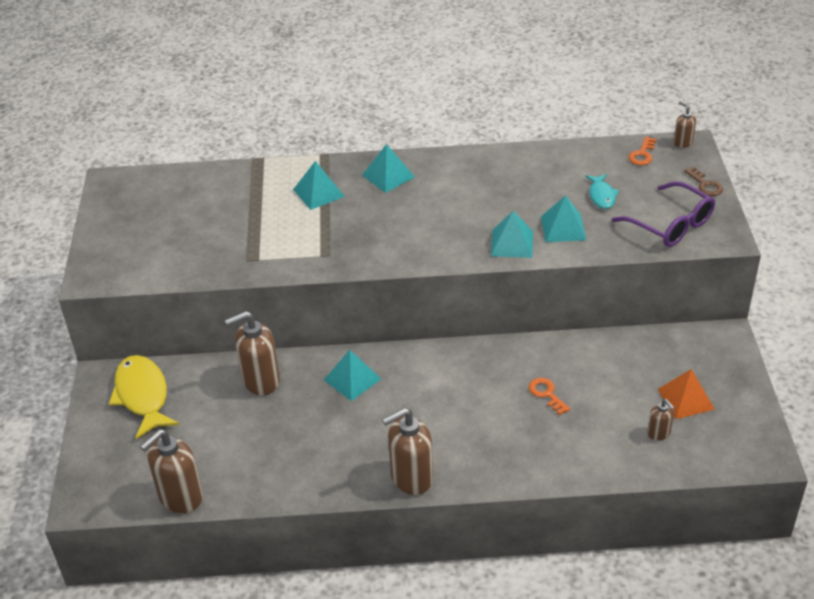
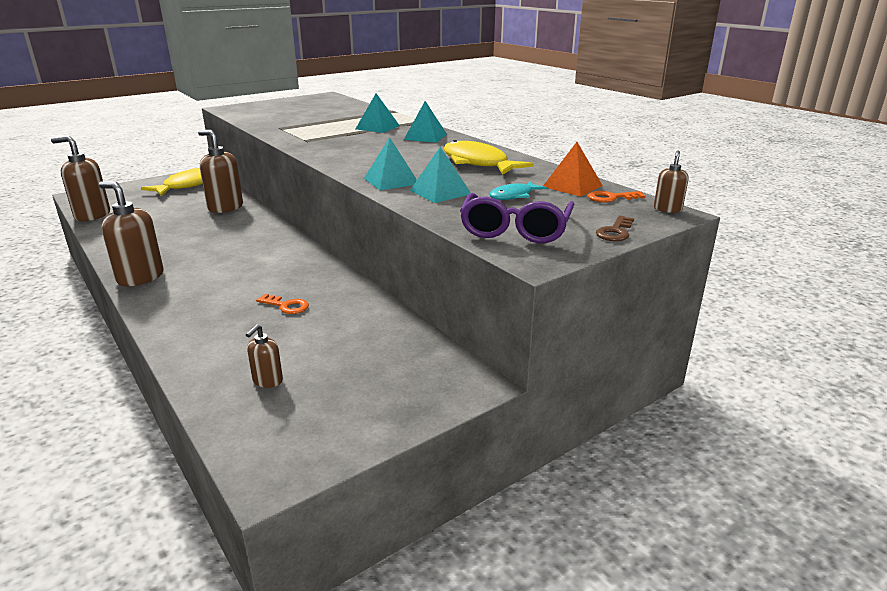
camera: 55 degrees right, 15 degrees down
(352, 379) = (248, 231): turquoise pyramid -> none
(503, 179) = (478, 163): none -> yellow fish
(546, 394) = (286, 306): orange key -> orange key turned 90 degrees clockwise
(686, 399) = (338, 384): orange pyramid -> orange pyramid (572, 186)

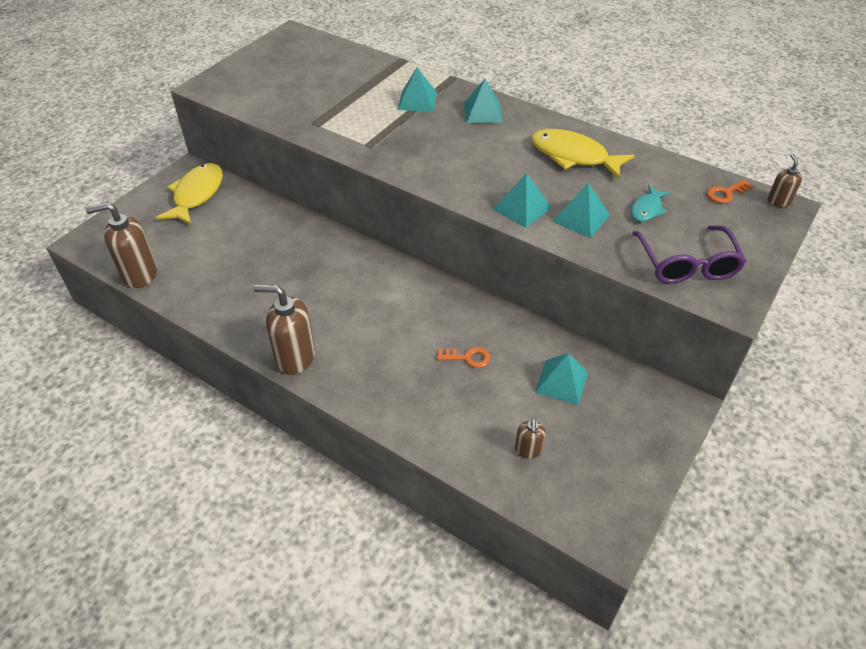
camera: 20 degrees left, 20 degrees up
(225, 207) = (277, 226): brown soap dispenser -> none
(358, 340) = (562, 382): none -> turquoise pyramid
(572, 186) = (682, 180): orange pyramid -> none
(615, 232) = (762, 247): brown key -> none

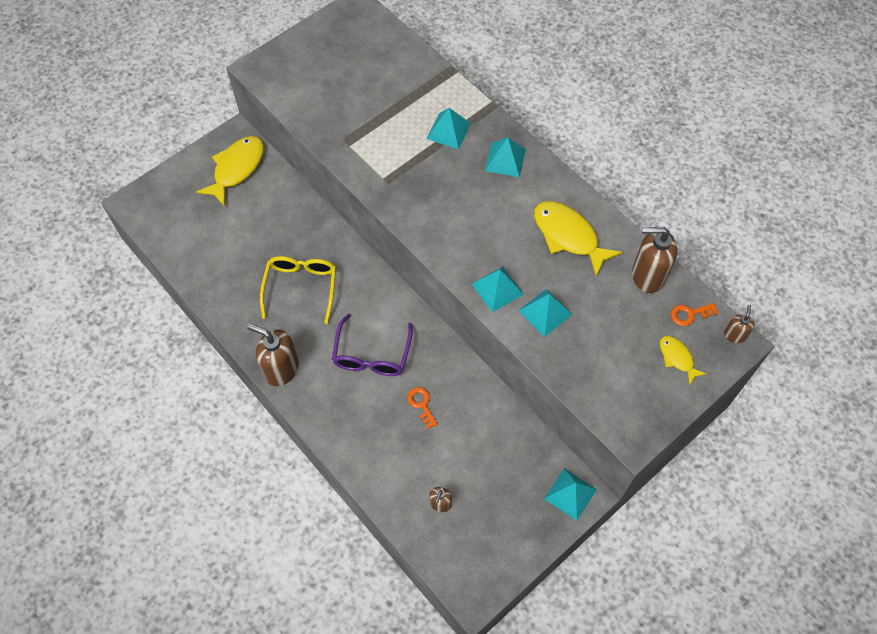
camera: 15 degrees right, 15 degrees up
(139, 274) = (172, 251): brown soap dispenser -> brown soap dispenser (647, 275)
(295, 279) = (301, 288): none -> yellow glasses
(467, 358) = (421, 405): orange key -> orange key turned 135 degrees counterclockwise
(562, 382) = (491, 448): turquoise pyramid -> turquoise pyramid (570, 494)
(647, 209) = (608, 316): turquoise fish -> none
(687, 264) = (615, 386): purple glasses -> purple glasses (372, 355)
(735, 229) = (677, 358): none -> yellow fish

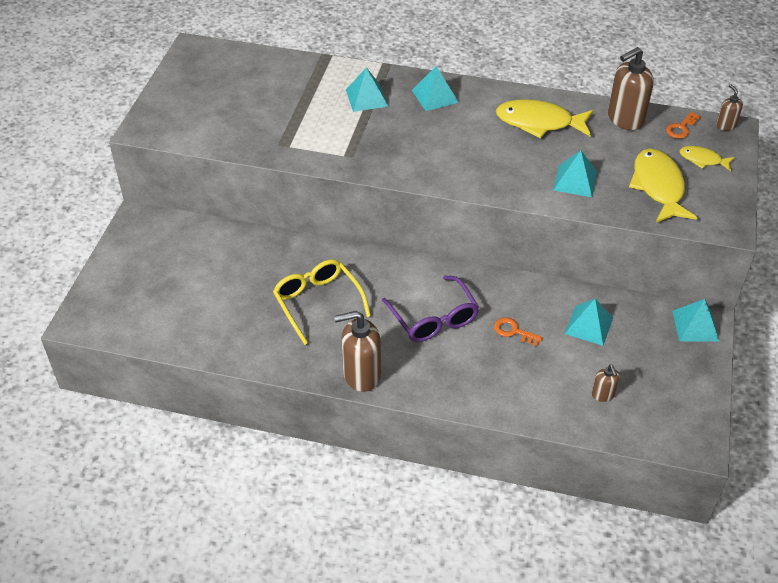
camera: 35 degrees left, 15 degrees down
(236, 169) = (163, 243): yellow fish -> yellow fish (658, 187)
(497, 289) = (521, 184): turquoise pyramid -> turquoise pyramid (589, 325)

